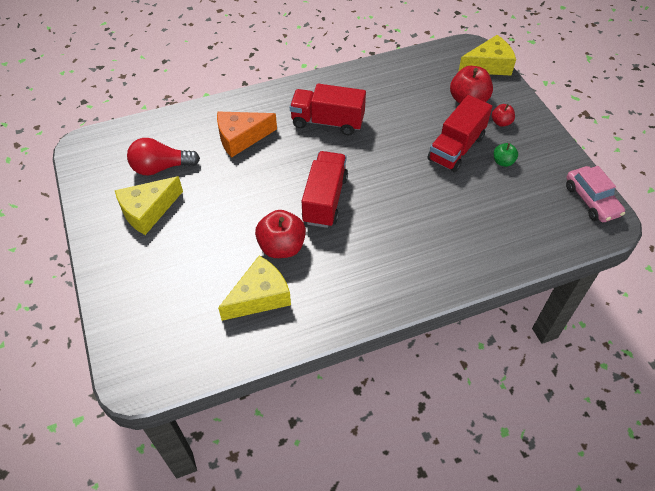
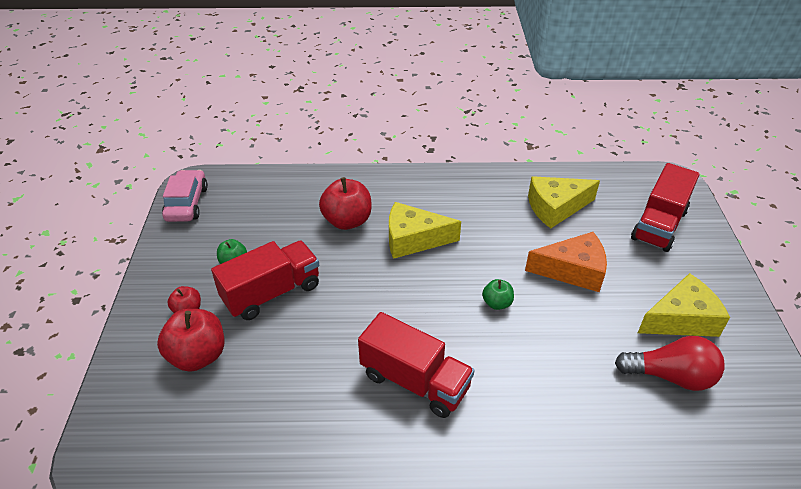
camera: 160 degrees left, 10 degrees down
(241, 138) = (550, 391): orange cheese -> orange cheese (573, 270)
(282, 247) = (524, 242): red apple -> red apple (347, 221)
(290, 185) = (497, 303): none -> green apple
(325, 200) = (461, 276): red truck -> red truck (659, 225)
(489, 65) = (110, 410): yellow cheese -> yellow cheese (413, 239)

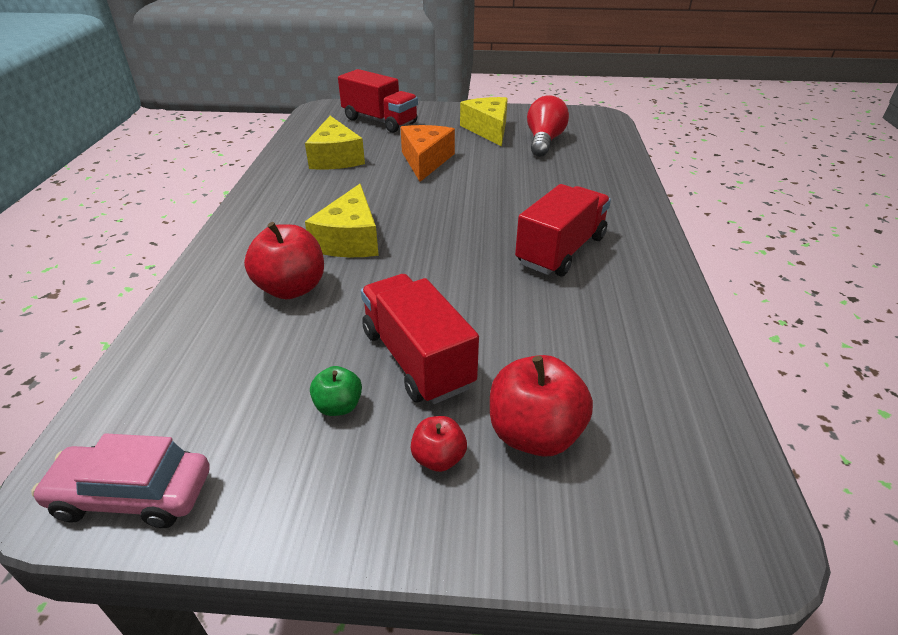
camera: 85 degrees left, 5 degrees down
(497, 303) = (461, 199): green apple -> none

